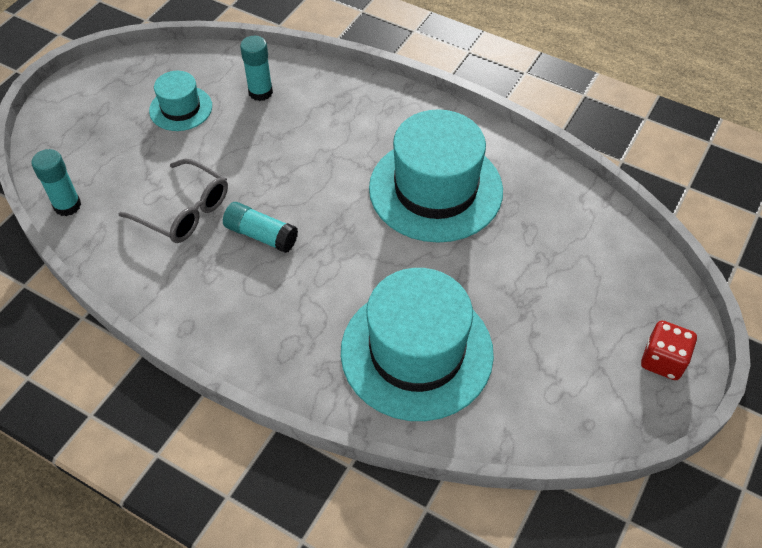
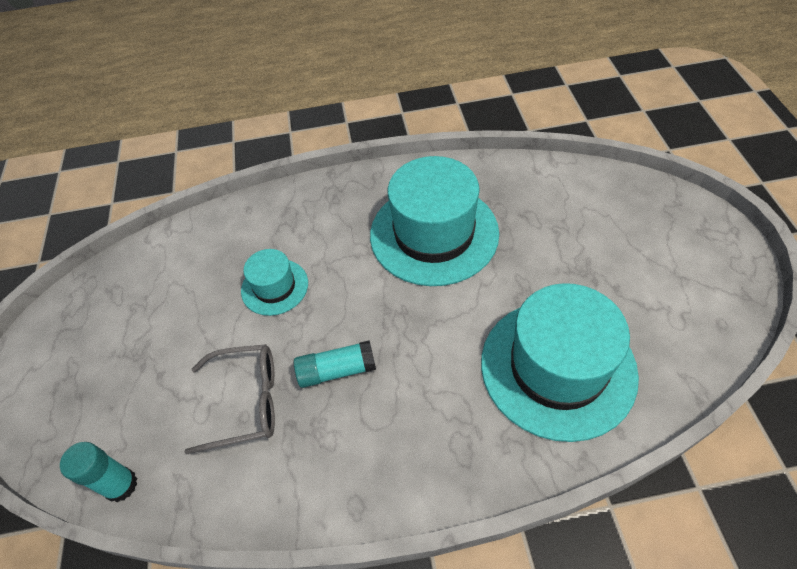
camera: 35 degrees left, 0 degrees up
(181, 108) = (152, 315): turquoise hat -> turquoise hat (274, 287)
(260, 92) = (213, 254): turquoise glue stick -> none
(662, 360) = (709, 242): red dice -> none

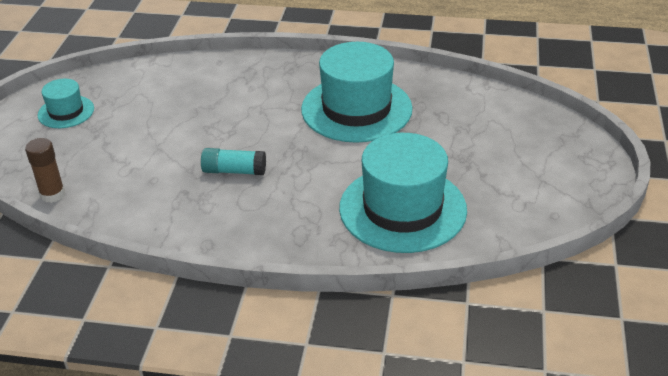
camera: 15 degrees right, 15 degrees down
(121, 485) = (52, 194): turquoise glue stick -> brown glue stick
(246, 402) = (159, 172): grey glasses -> none
(274, 287) = (214, 113): turquoise hat -> turquoise hat (66, 112)

